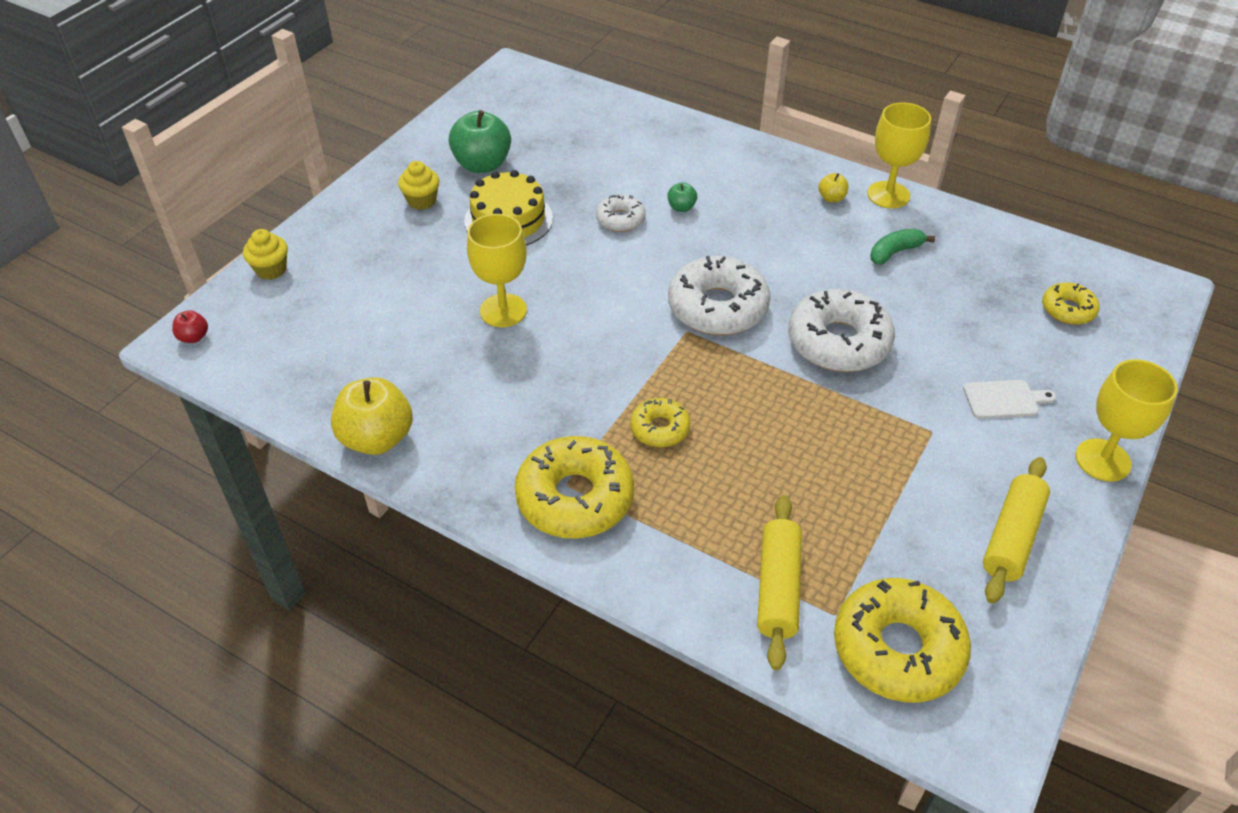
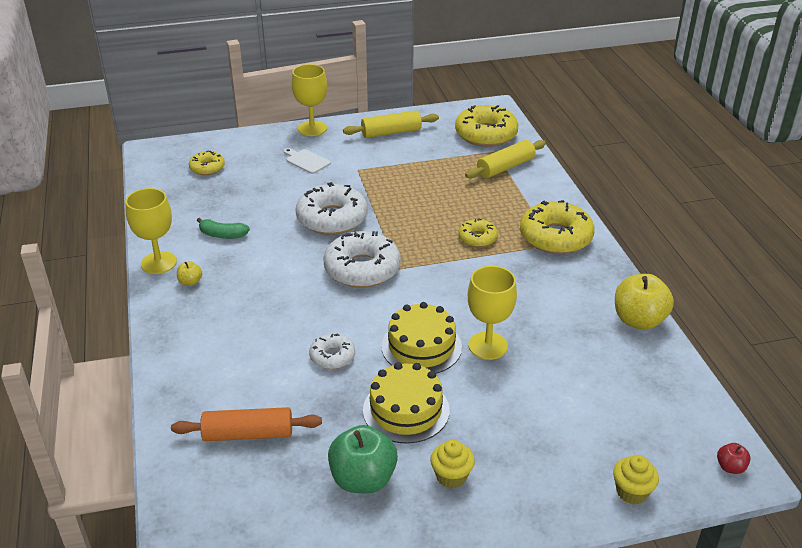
camera: 135 degrees left, 10 degrees down
(560, 272) = (421, 346): none -> yellow cake
(598, 141) = (248, 434): none -> orange rolling pin
(681, 207) = (282, 338): green apple -> none

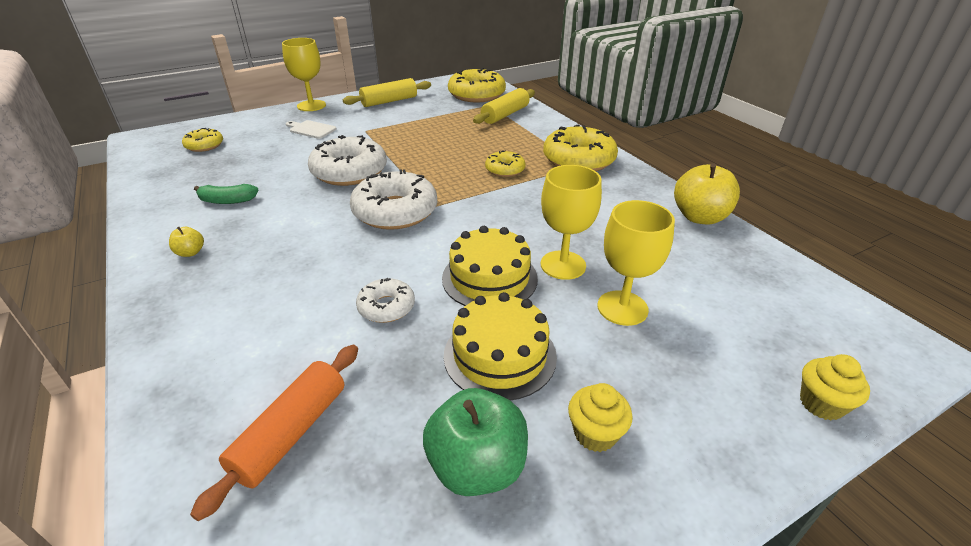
camera: 15 degrees left, 0 degrees up
(158, 263) = (148, 238): yellow goblet -> yellow goblet (622, 308)
(248, 434) = (291, 433): orange rolling pin -> orange rolling pin turned 45 degrees counterclockwise
(730, 467) = (899, 349): red apple -> none

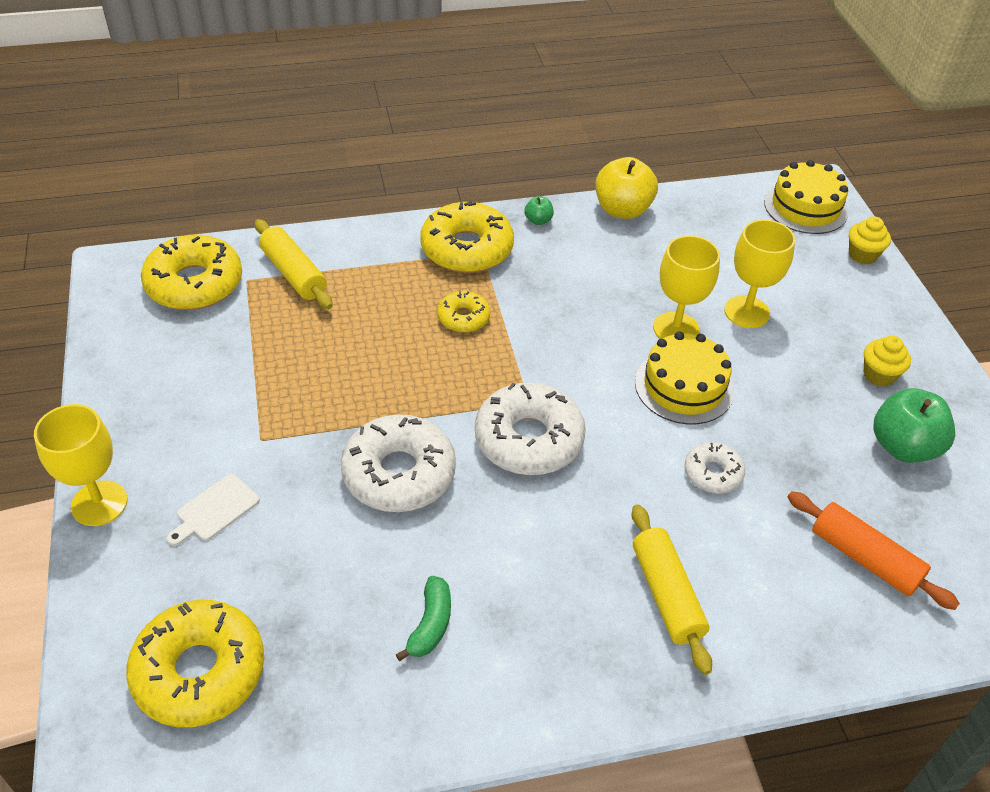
camera: 75 degrees left, 10 degrees up
(190, 252) = (560, 660): yellow apple -> none
(204, 145) = (199, 671): yellow donut -> yellow donut, size x1.87
(389, 101) = (151, 393): yellow rolling pin -> yellow rolling pin (666, 594)
(500, 355) = (792, 406): yellow cake -> yellow cake (805, 207)
(640, 181) = (538, 220): none -> green apple

